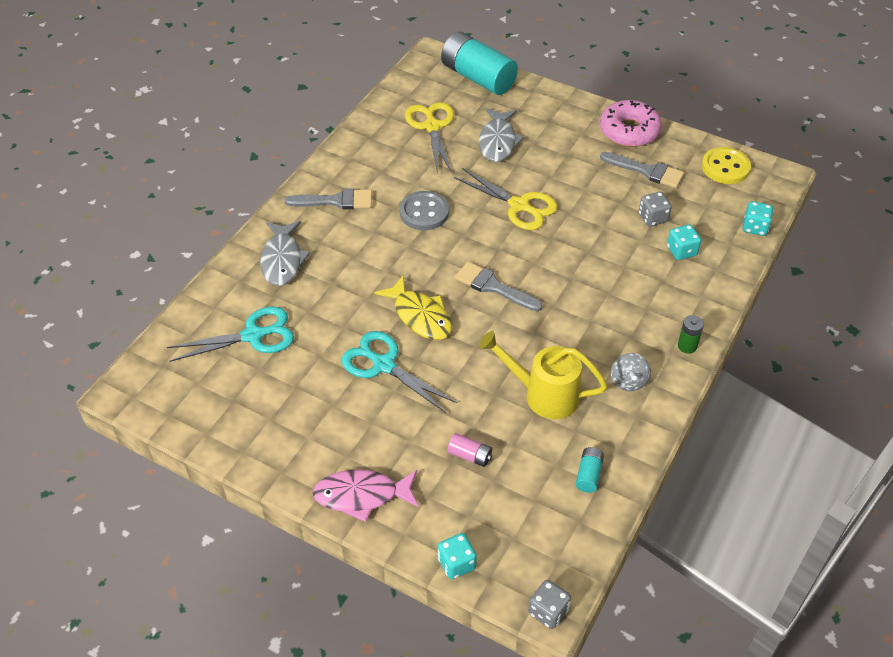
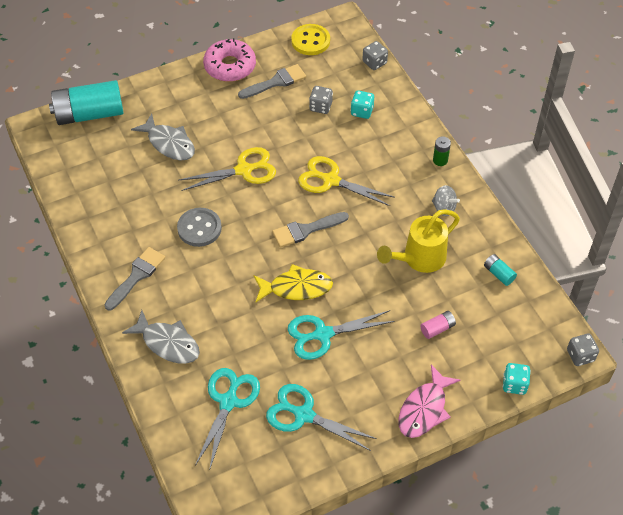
camera: 55 degrees left, 5 degrees up
(281, 399) = (304, 415): none -> turquoise scissors
(432, 126) = (114, 172): yellow scissors -> yellow scissors (331, 180)
(755, 227) = (374, 62): turquoise dice -> grey dice

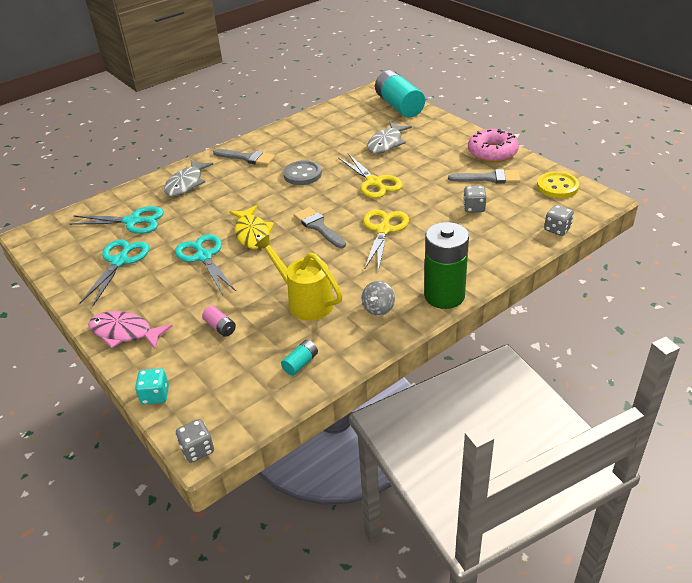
camera: 80 degrees right, 15 degrees down
(275, 82) = (489, 178): grey brush -> grey brush turned 45 degrees counterclockwise
(362, 111) = (483, 233): turquoise dice -> none
(440, 160) = (444, 296): green battery -> green battery, size x2.35

